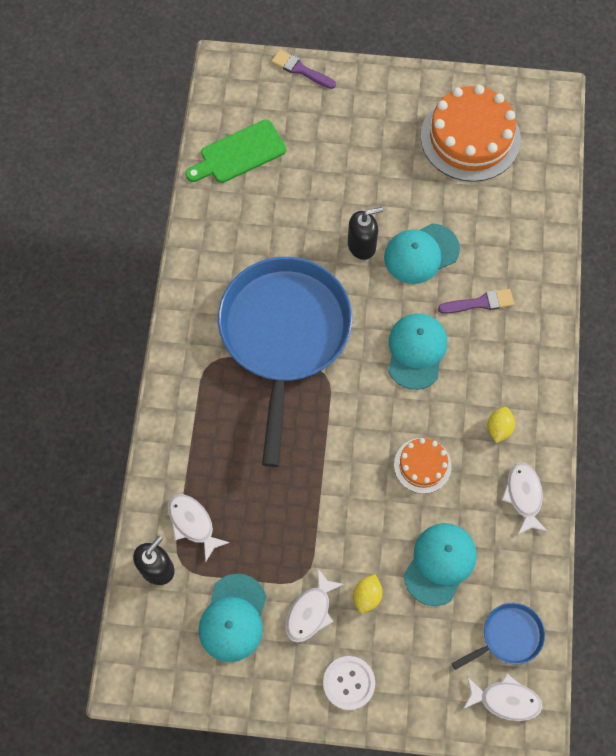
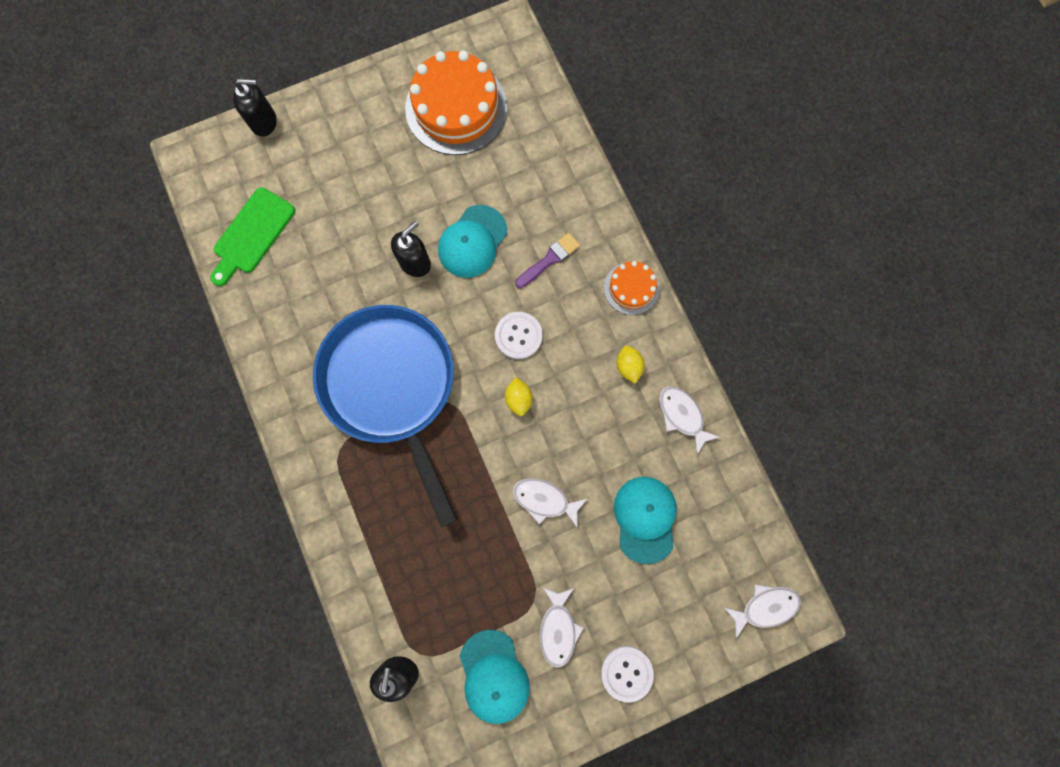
camera: 30 degrees left, 10 degrees up
(193, 524) = (408, 611): white fish -> white fish (544, 500)
(301, 70) = (264, 122): purple brush -> black soap dispenser
(367, 596) = (599, 585): yellow lemon -> yellow lemon (518, 399)
(416, 351) = (518, 336): turquoise cap -> white button
(422, 465) = (581, 438): orange cake -> orange cake (631, 288)
(508, 636) = (737, 549): blue pan -> none

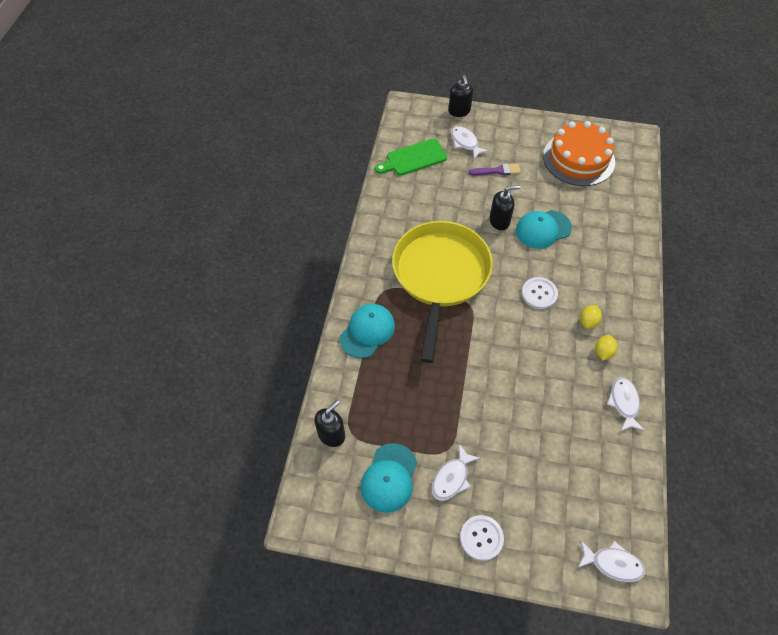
camera: 35 degrees right, 20 degrees down
(264, 122) = (459, 111): black soap dispenser -> black soap dispenser turned 45 degrees clockwise
(392, 387) = (440, 276): blue pan -> yellow pan
(518, 399) = (516, 328): yellow lemon -> yellow lemon (588, 322)
(544, 500) = (494, 395): white fish -> white fish (465, 143)
(549, 259) = (587, 264): purple brush -> purple brush (497, 171)
(631, 288) = (633, 309): orange cake -> none
(645, 519) = (557, 449): turquoise cap -> turquoise cap (367, 331)

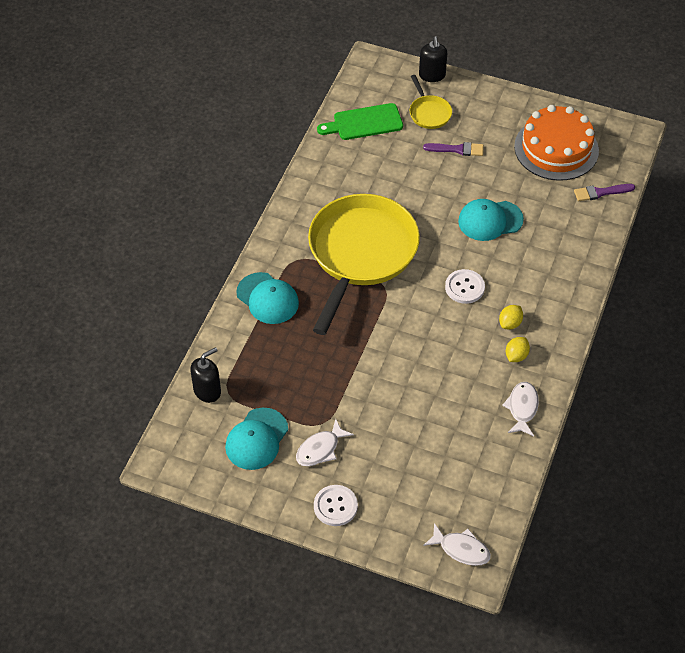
camera: 10 degrees right, 5 degrees down
(367, 331) = (267, 298): turquoise cap -> turquoise cap turned 90 degrees clockwise
(465, 143) = (429, 113): white fish -> yellow pan
(499, 221) = (443, 205): black soap dispenser -> none
(627, 191) = (601, 192): none -> purple brush

